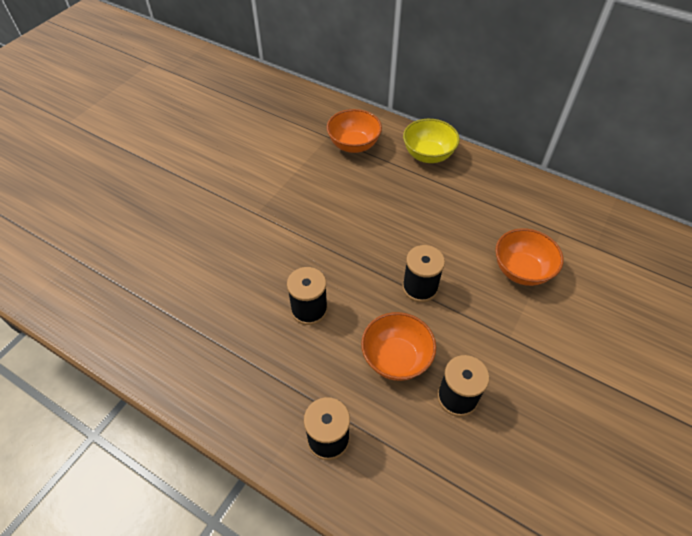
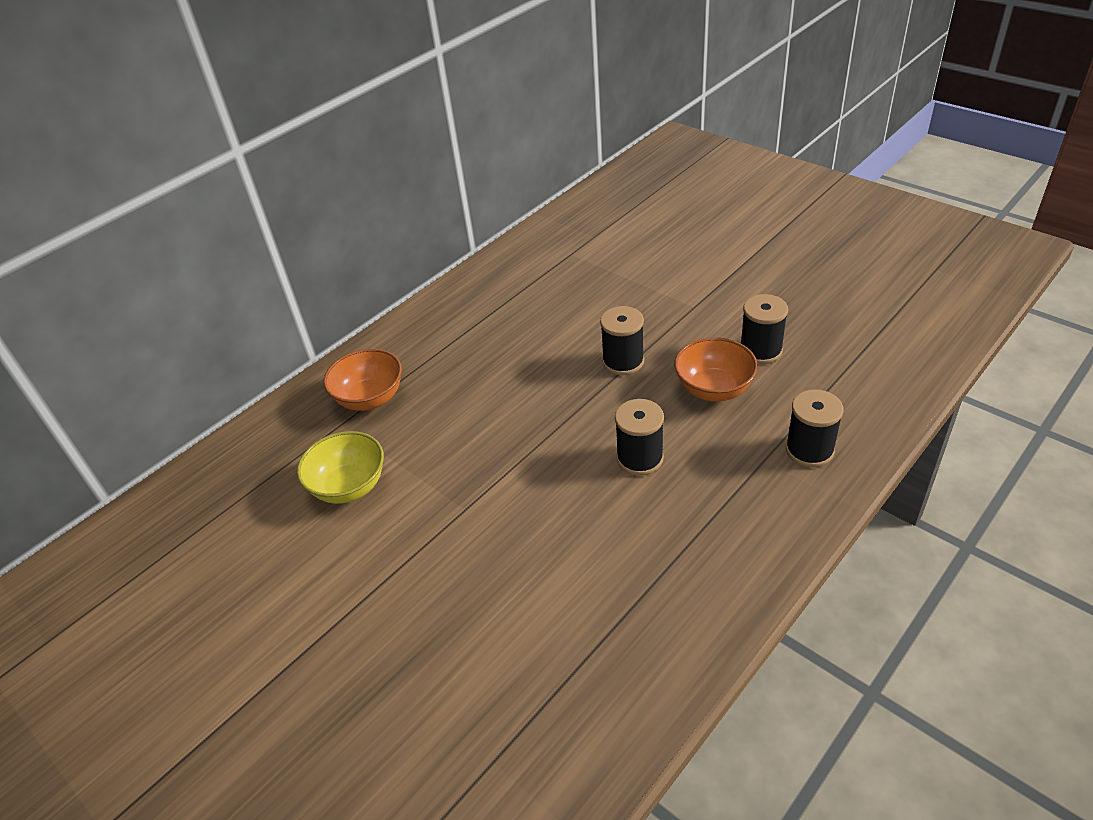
camera: 75 degrees left, 10 degrees down
(428, 155) = (419, 332): yellow bowl -> yellow bowl (349, 487)
(521, 270) = (614, 286): orange bowl -> none

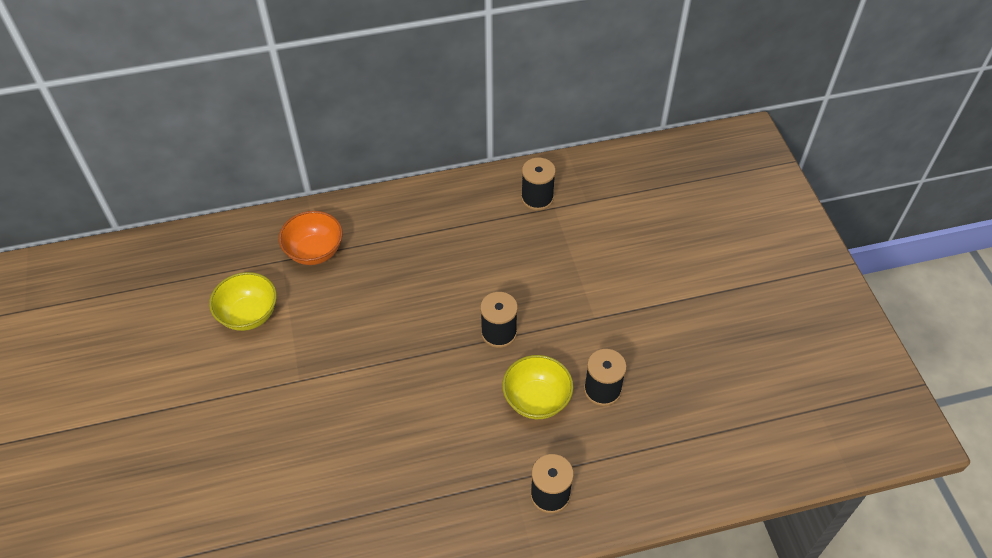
camera: 30 degrees right, 10 degrees up
(640, 458) = (435, 420): black spool -> black spool (537, 198)
(714, 389) = (536, 400): orange bowl -> yellow bowl

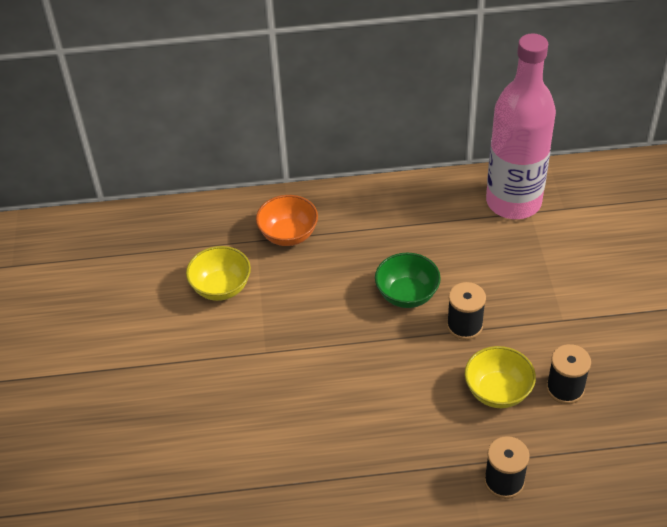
camera: 10 degrees right, 5 degrees down
(439, 305) = (407, 295): none -> green bowl
(537, 198) = (513, 202): black spool -> pink bottle

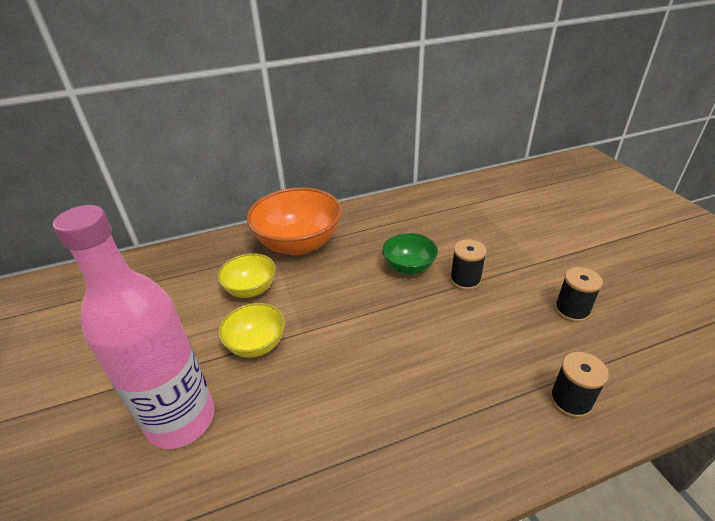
camera: 15 degrees left, 10 degrees down
(288, 235) = (299, 244): orange bowl -> orange bowl, size x1.81
(497, 391) = (519, 324): yellow bowl -> yellow bowl (256, 344)
(513, 202) = (458, 199): pink bottle -> pink bottle (181, 419)

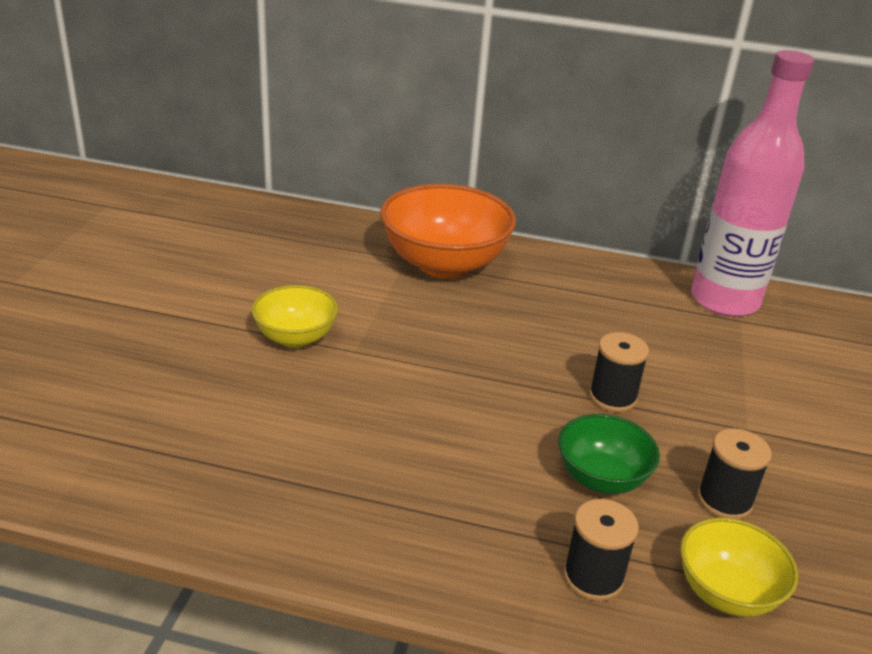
camera: 30 degrees right, 5 degrees down
(181, 419) = (165, 362): pink bottle -> pink bottle (724, 301)
(251, 289) = (342, 285): yellow bowl -> yellow bowl (726, 593)
(409, 267) = (553, 349): green bowl -> green bowl (601, 478)

